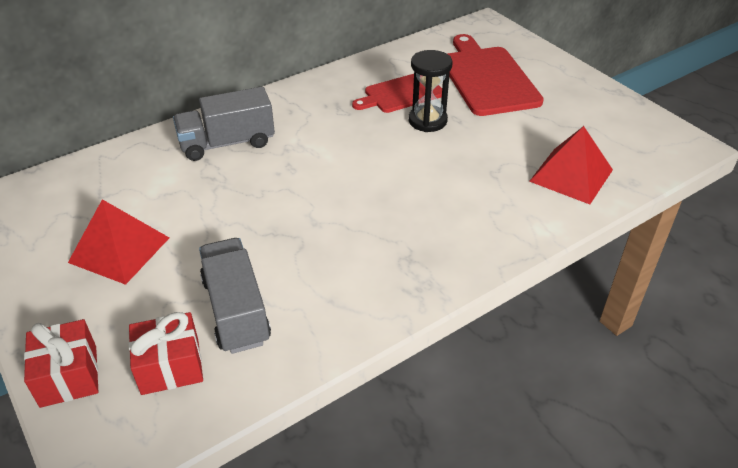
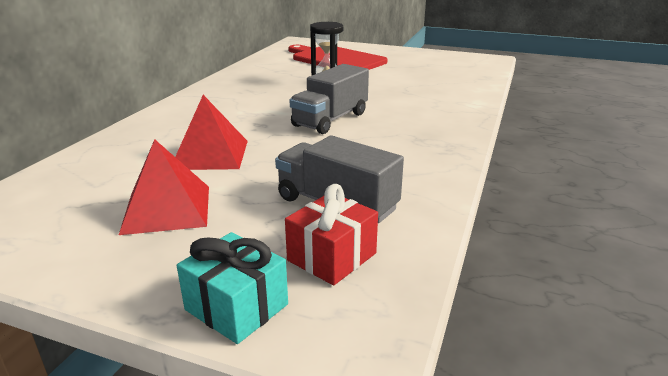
camera: 35 degrees left, 15 degrees down
(69, 376) = (236, 307): red gift -> turquoise gift
(227, 143) = (184, 126): grey truck -> grey truck (330, 119)
(401, 94) = (289, 76): red cutting board -> none
(571, 175) = (451, 82): red pyramid -> red pyramid (210, 154)

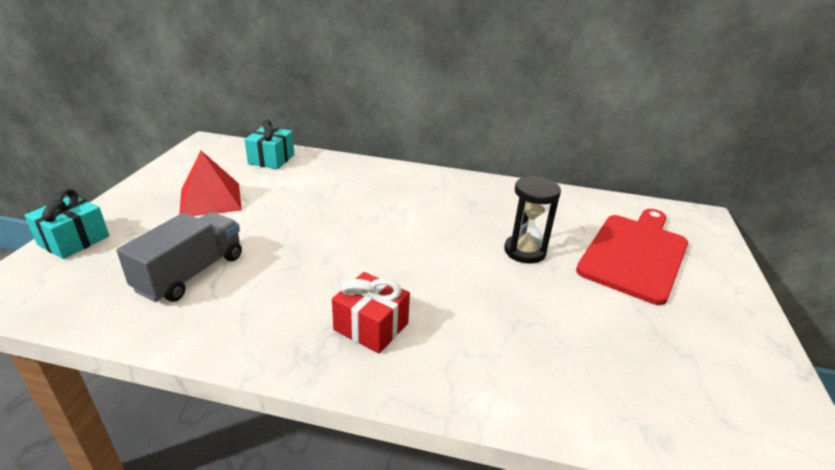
camera: 80 degrees right, 5 degrees up
(72, 175) = (271, 159): none -> turquoise gift
(210, 154) = (302, 203): red pyramid -> none
(330, 119) = (392, 260): grey truck -> none
(332, 257) = (109, 274): red gift -> red gift (371, 326)

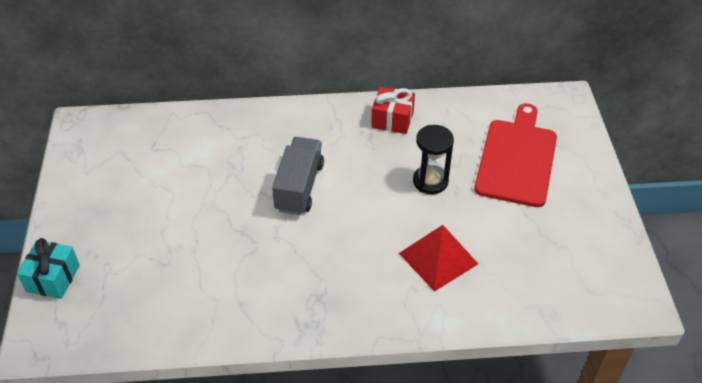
camera: 15 degrees left, 15 degrees up
(191, 273) = (176, 281): grey truck -> grey truck (299, 187)
(210, 199) = (136, 198): red pyramid -> red pyramid (438, 258)
(271, 159) = (159, 129): turquoise gift -> none
(371, 326) = (340, 287): red gift -> red gift (392, 120)

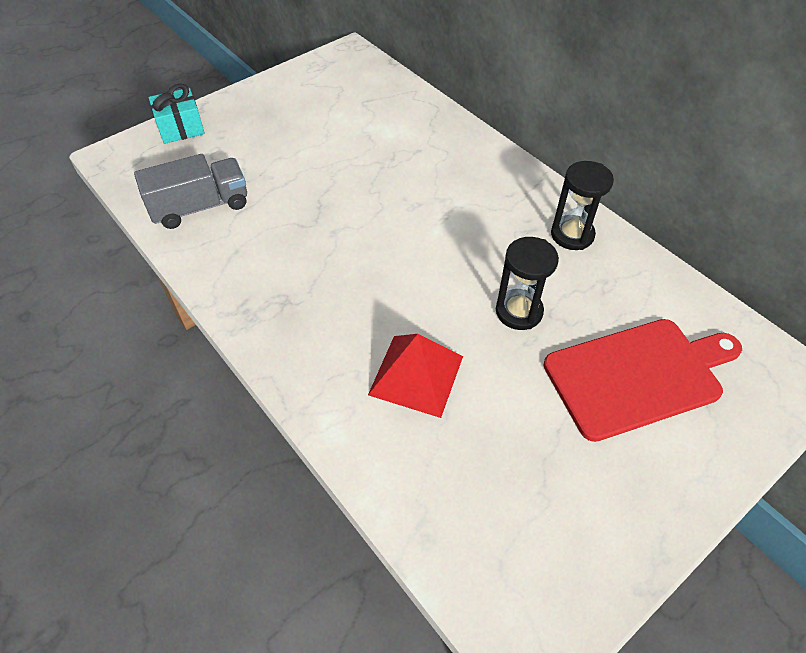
camera: 55 degrees right, 5 degrees up
(299, 187) = (409, 215): grey truck -> grey truck (200, 207)
(392, 120) = (572, 235): red gift -> black hourglass

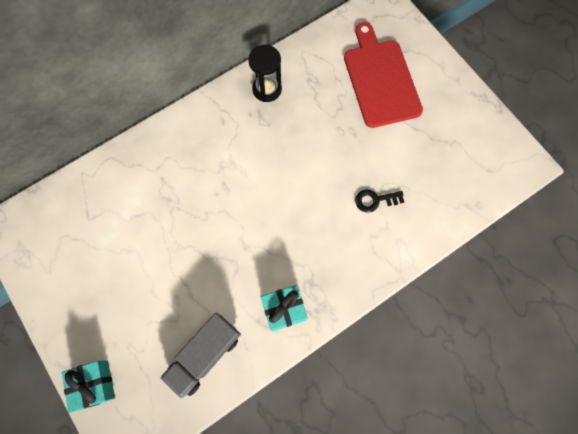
camera: 85 degrees left, 20 degrees up
(200, 207) = (205, 355): grey truck -> grey truck turned 120 degrees counterclockwise
(250, 275) = (284, 309): none -> turquoise gift
(416, 375) = (375, 200): red pyramid -> black key
(519, 311) = (330, 134): black hourglass -> none

